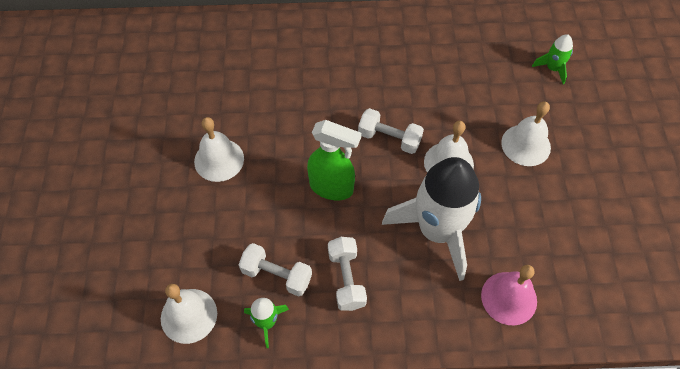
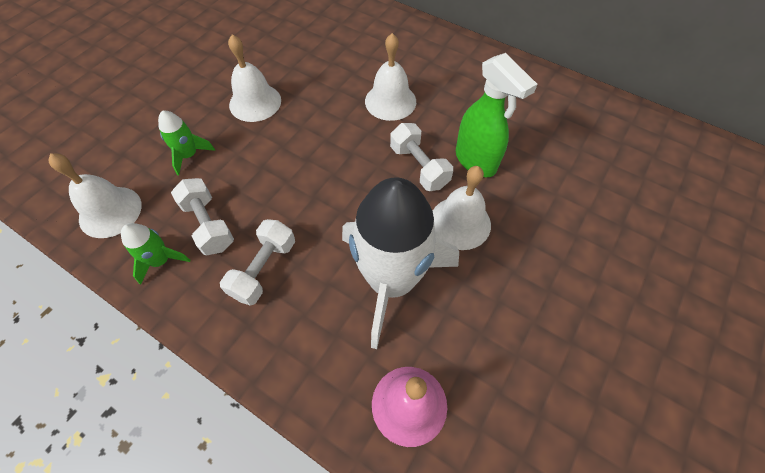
camera: 35 degrees right, 0 degrees up
(332, 187) = (326, 179): green spray bottle -> green spray bottle (476, 161)
(526, 145) = (562, 254): white bell -> white bell (390, 101)
(552, 68) = (657, 194): green rocket -> green rocket (189, 155)

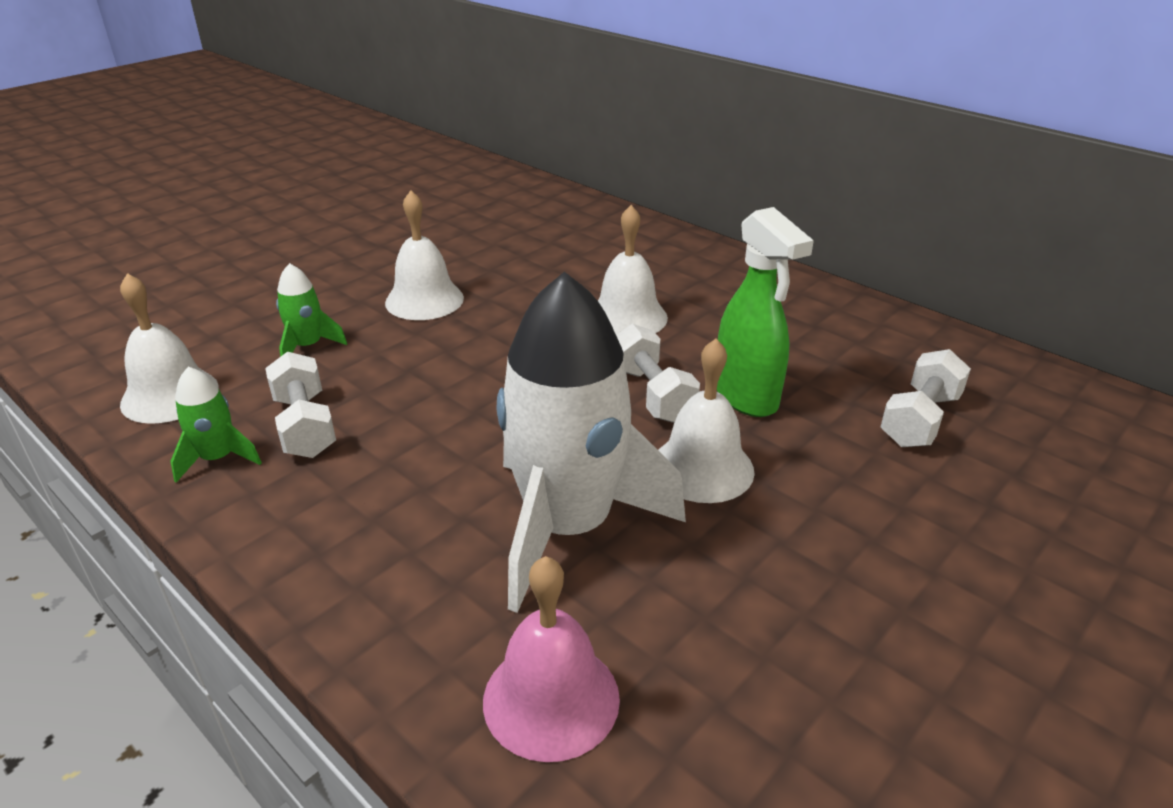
camera: 10 degrees right, 25 degrees down
(264, 269) = (368, 487): white dumbbell -> white dumbbell (920, 419)

